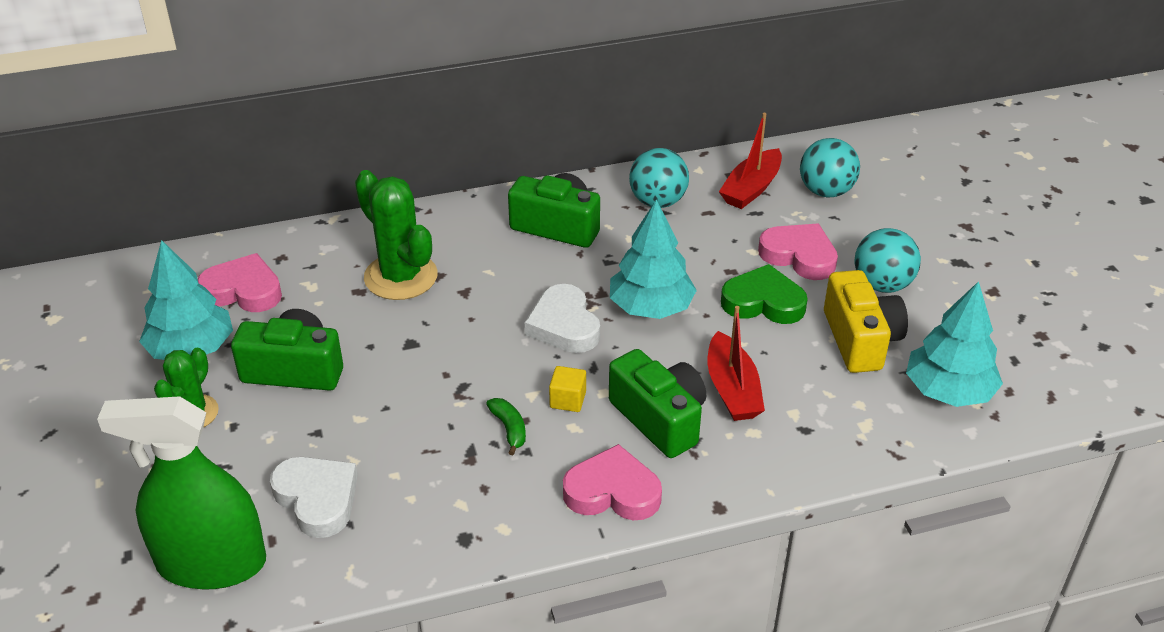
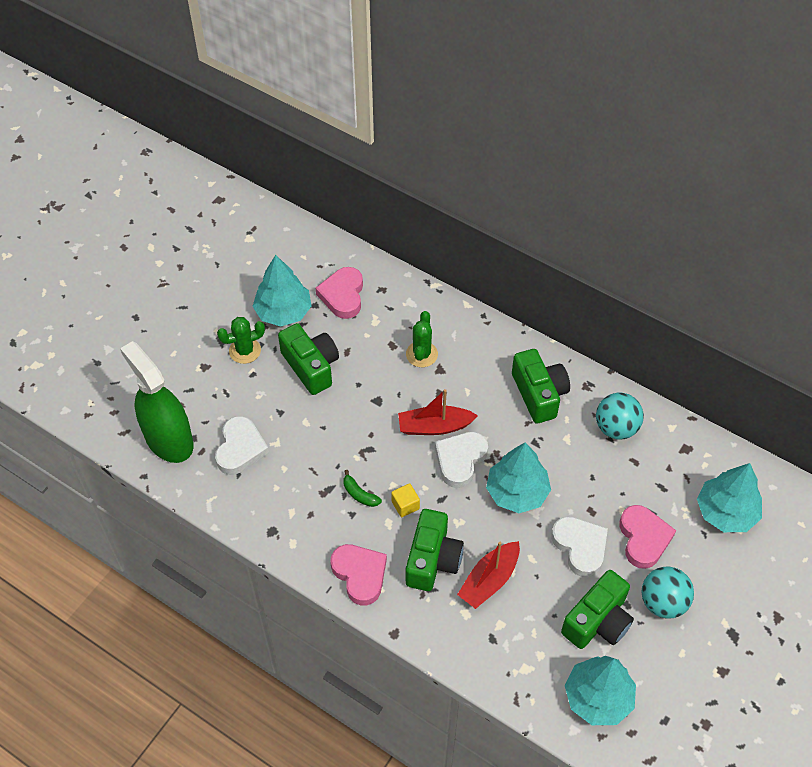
camera: 50 degrees right, 15 degrees up
(243, 290) = (343, 295): pink heart -> pink heart turned 150 degrees counterclockwise
(401, 277) = (421, 354): green cactus -> green cactus, size x0.62
(509, 429) = (359, 494): green banana -> green banana turned 105 degrees clockwise
(751, 188) = (683, 469): red boat -> red boat (434, 426)
(763, 302) = (580, 547): green heart -> white heart
(826, 191) = (726, 512): turquoise ball -> turquoise tree
(860, 340) = (598, 621): yellow camera -> green camera

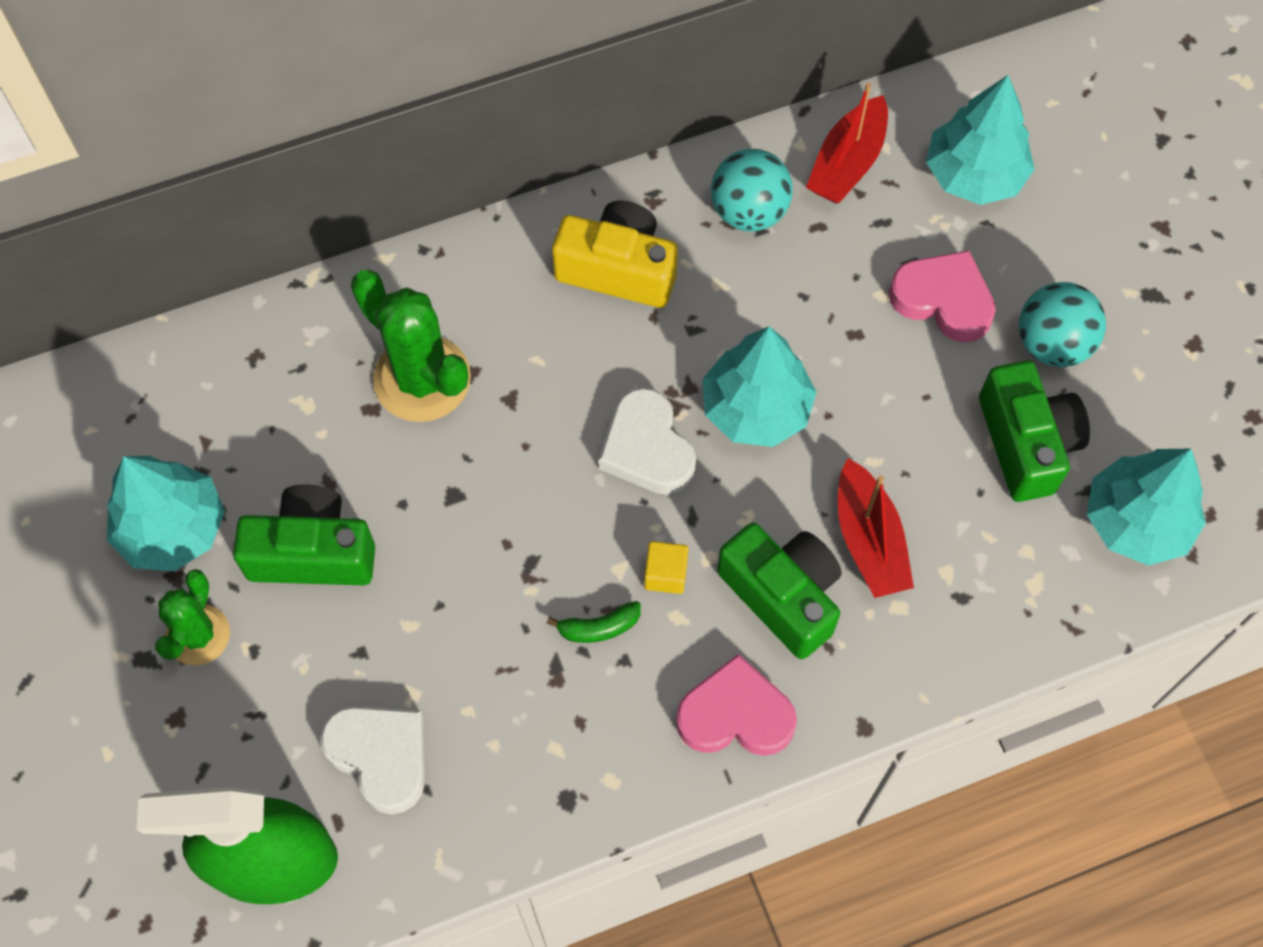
camera: 55 degrees left, 10 degrees up
(343, 295) = (217, 420): pink heart -> none
(421, 354) = (422, 379): green cactus -> green cactus, size x1.61
(434, 426) = (563, 445): red boat -> red boat (847, 163)
(539, 394) = (618, 269): green camera -> yellow camera
(580, 547) = (900, 387): white heart -> none

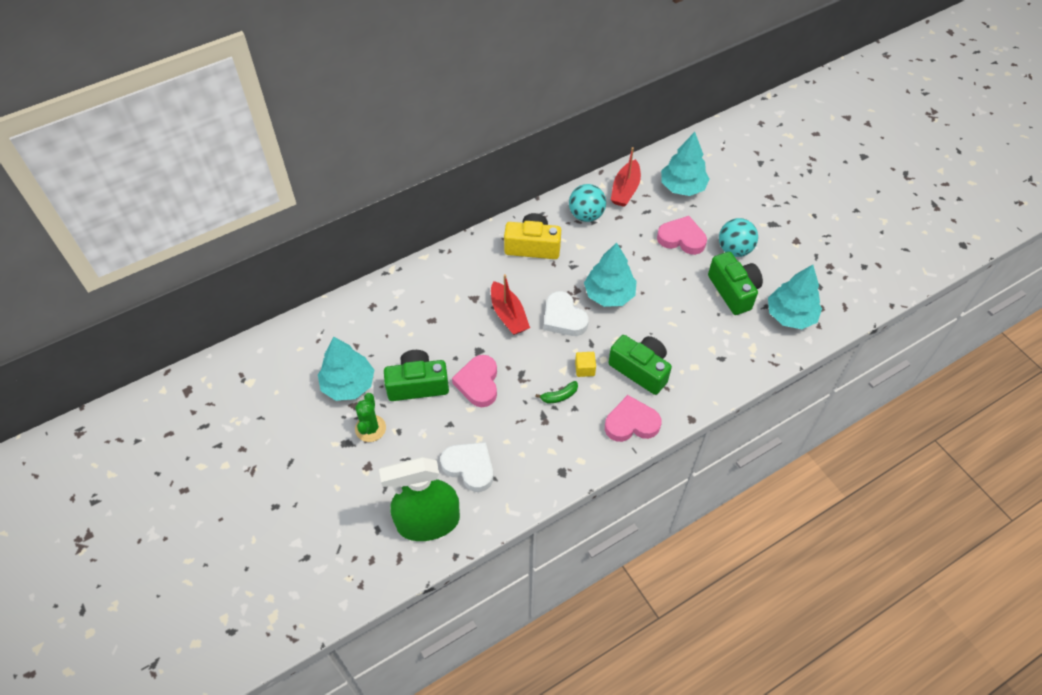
camera: 10 degrees left, 10 degrees down
(422, 379) = (453, 304): green cactus -> none
(437, 570) = (478, 383): none -> pink heart
(869, 540) = (674, 341): red boat -> red boat (508, 315)

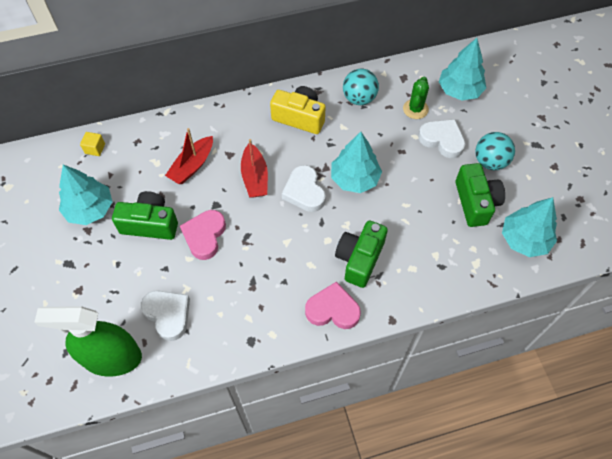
camera: 15 degrees right, 5 degrees up
(370, 428) = (94, 255): green cactus -> green cactus (415, 109)
(559, 396) = (274, 266): green banana -> none
(585, 369) = (307, 245): yellow cube -> yellow cube (95, 148)
(625, 190) = (404, 82): red boat -> red boat (192, 166)
(640, 369) = (359, 259): green camera -> green camera turned 120 degrees counterclockwise
(681, 238) = (442, 140): pink heart -> white heart

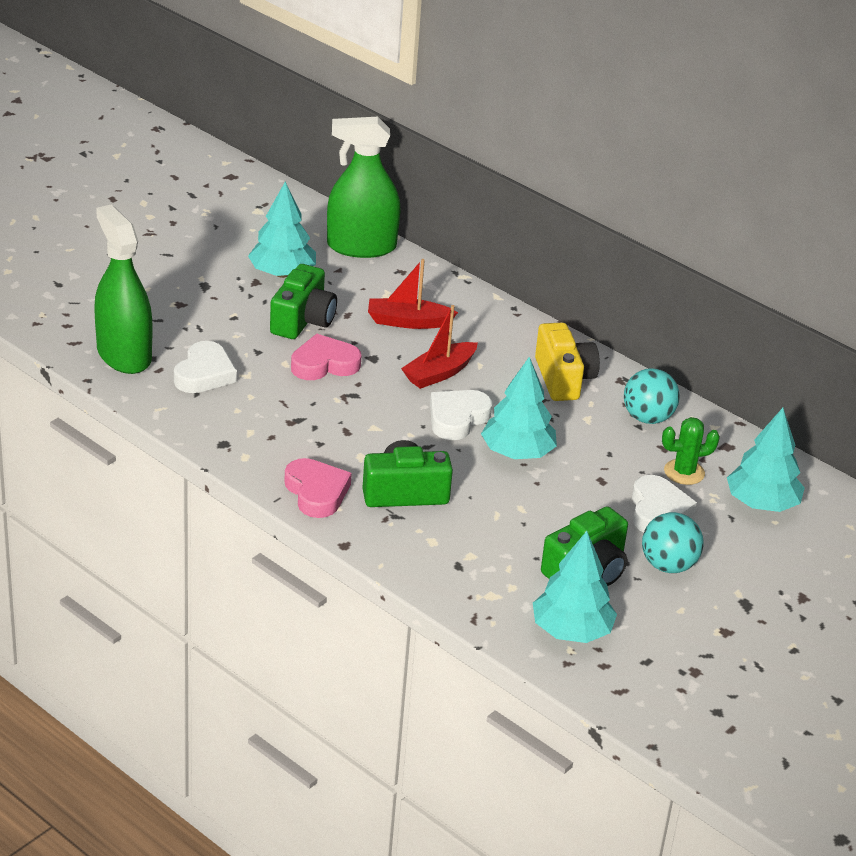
camera: 55 degrees right, 25 degrees down
(95, 148) = (361, 247): yellow cube -> green spray bottle
(150, 224) = (303, 320): green camera -> green camera turned 45 degrees clockwise

